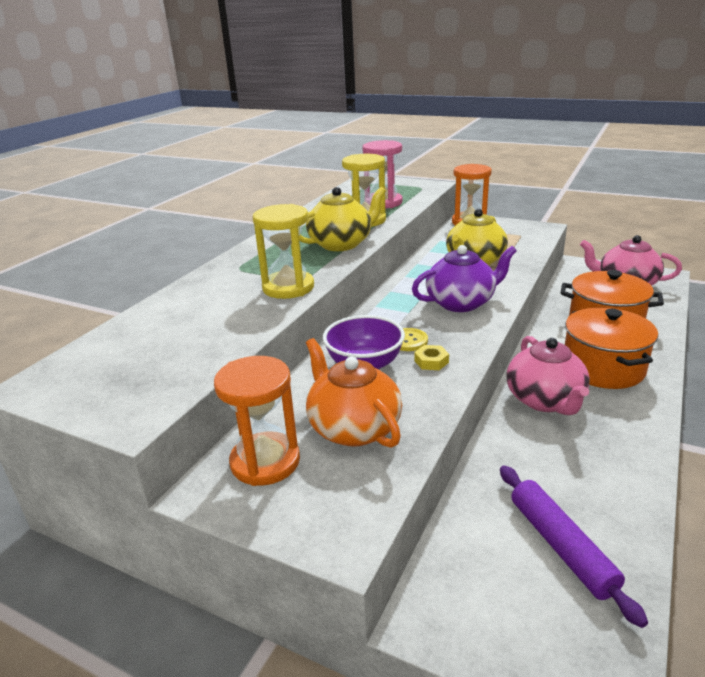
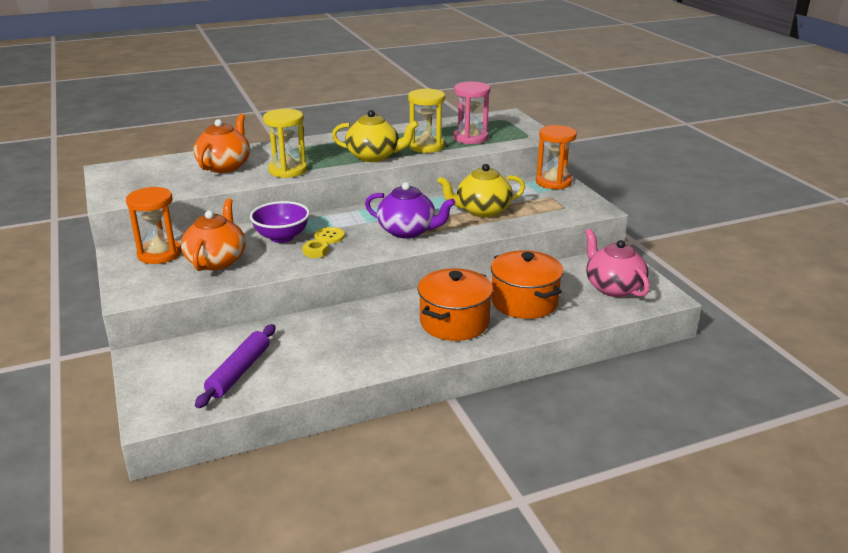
camera: 40 degrees right, 0 degrees up
(203, 313) = (225, 166): none -> orange teapot
(545, 400) = (378, 317): pink teapot -> none

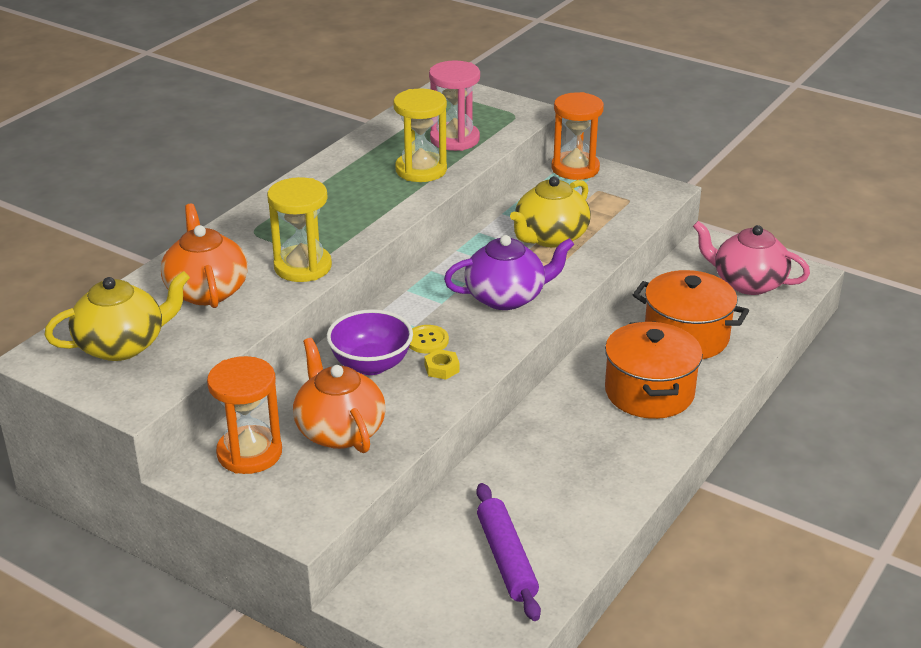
camera: 35 degrees left, 5 degrees up
(374, 156) = (379, 207): yellow teapot -> yellow teapot (122, 345)

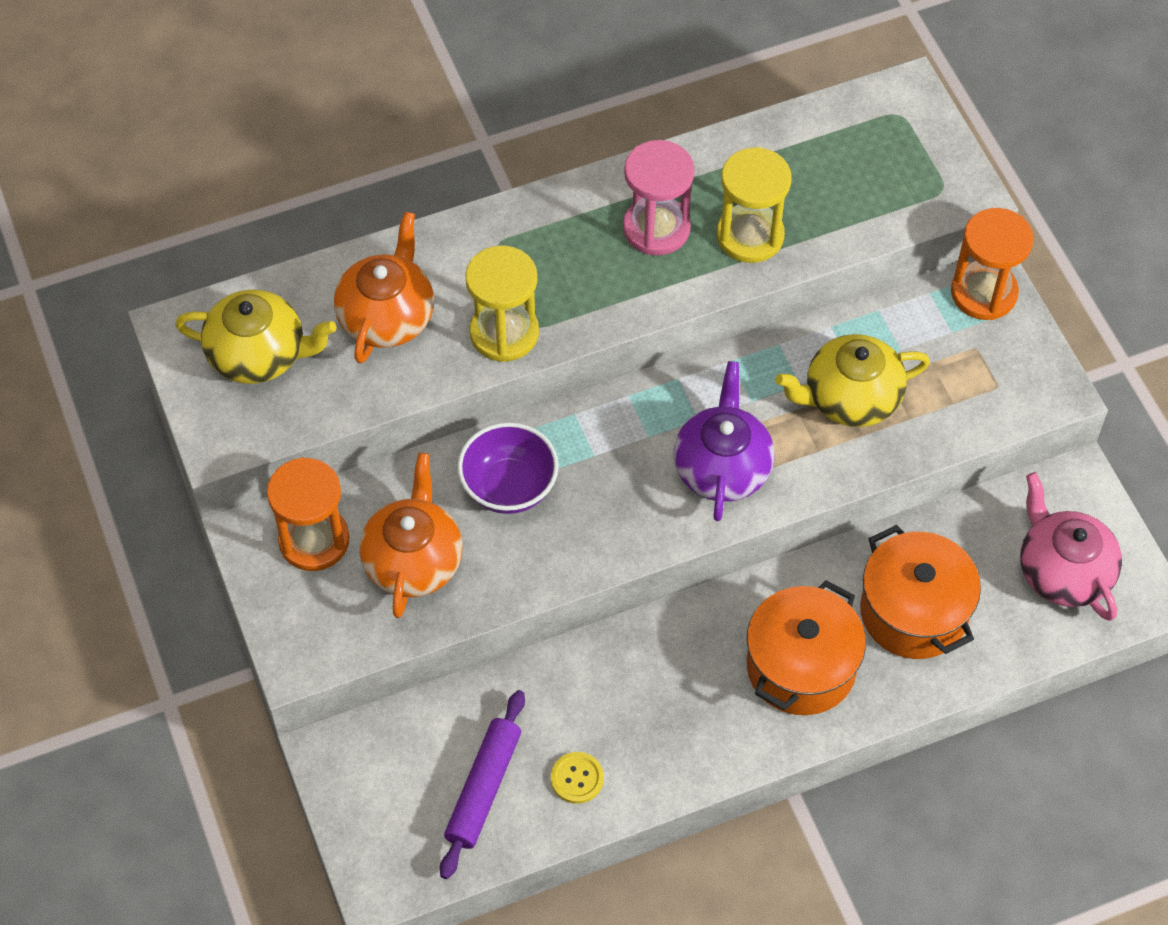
camera: 35 degrees right, 25 degrees up
(427, 340) = (589, 485): yellow button -> yellow button (577, 778)
(442, 368) = (572, 534): yellow nut -> none
(454, 139) = (833, 199): pink hourglass -> pink hourglass (656, 228)
(506, 297) = (722, 467): purple teapot -> purple teapot turned 105 degrees counterclockwise

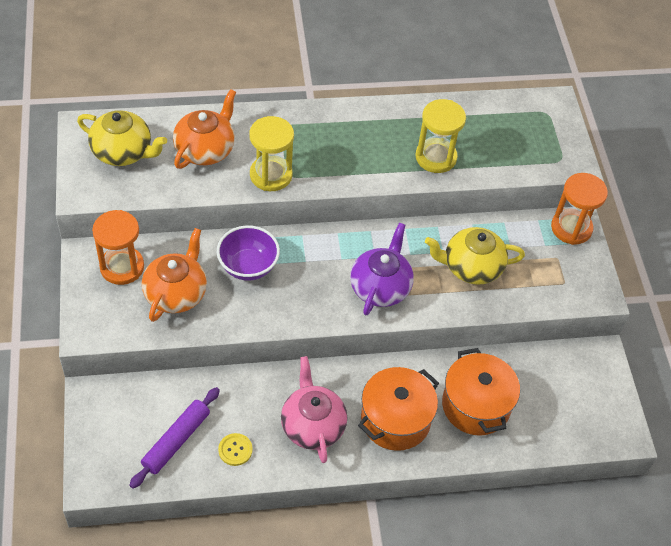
camera: 10 degrees right, 5 degrees down
(656, 228) = (381, 140): pink hourglass -> none
(1063, 571) = (577, 405): pink teapot -> pink teapot (312, 425)

